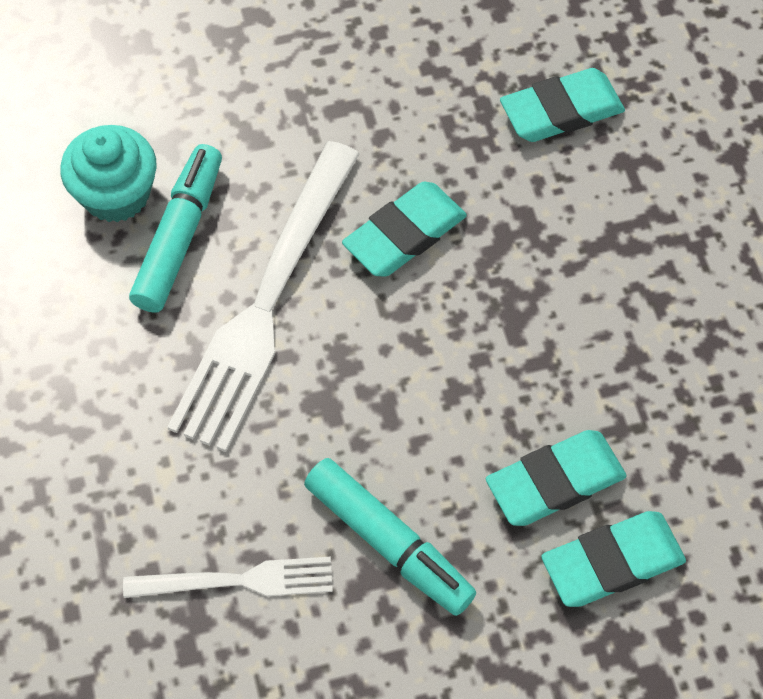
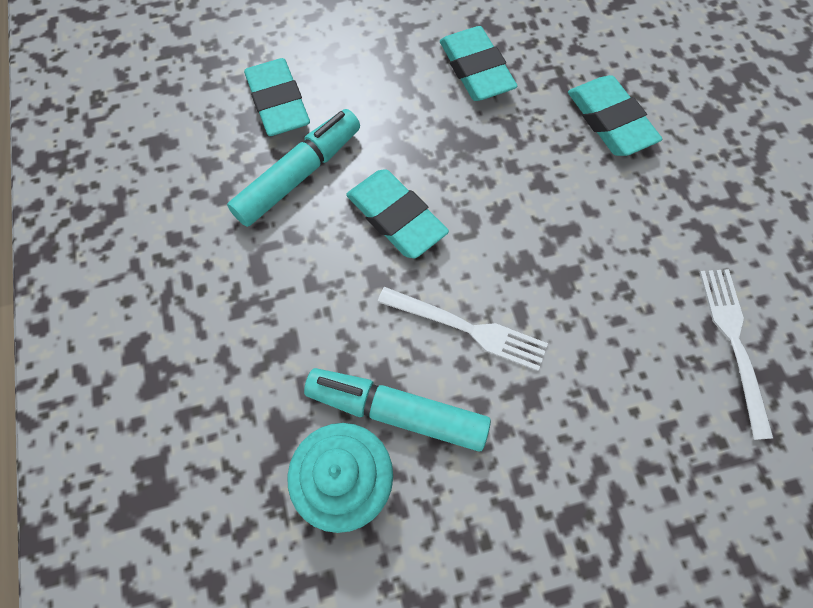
camera: 90 degrees left, 5 degrees up
(266, 303) = (468, 329): white fork -> white fork, size x0.53
(389, 543) = (678, 230): turquoise marker -> turquoise marker (299, 175)
(612, 562) = (666, 90): turquoise eraser -> turquoise eraser (476, 69)

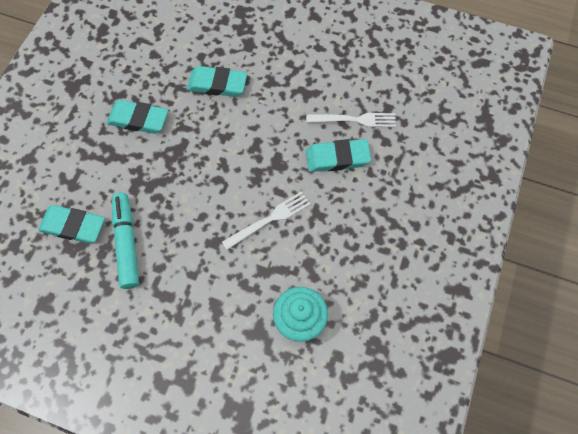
camera: 55 degrees left, 0 degrees up
(396, 217) = (189, 212): turquoise eraser -> turquoise eraser (337, 158)
(397, 411) = (285, 276): turquoise marker -> none
(734, 342) = (355, 120): white fork -> white fork turned 150 degrees clockwise

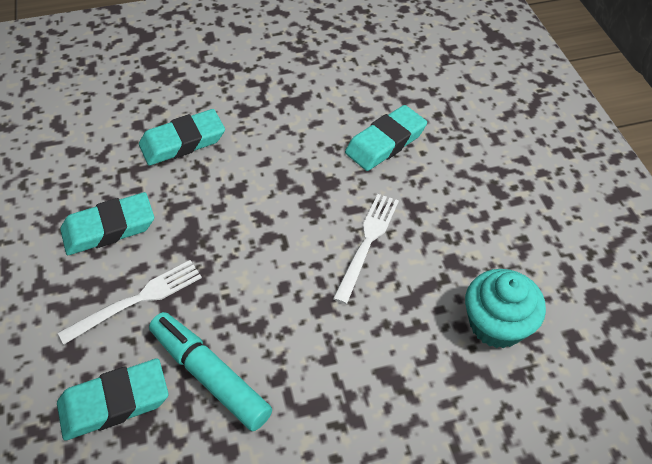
camera: 35 degrees left, 15 degrees down
(355, 120) = (370, 99): white fork -> white fork (137, 300)

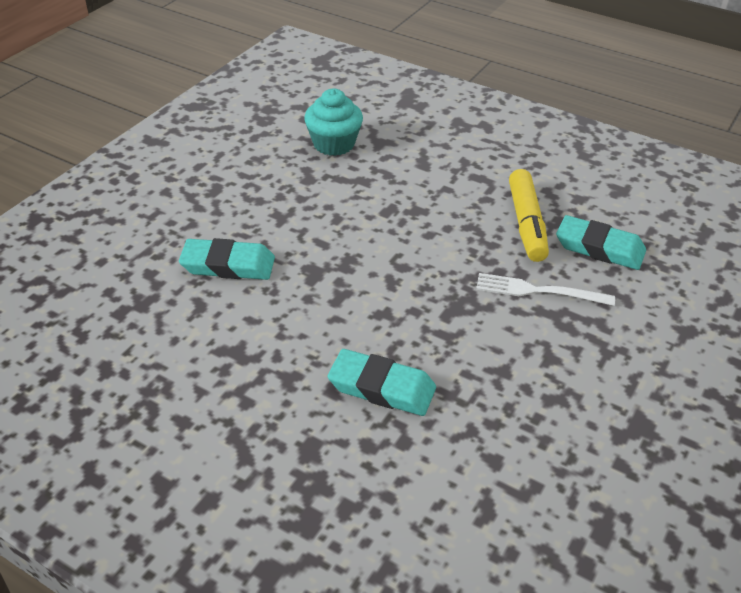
camera: 135 degrees left, 10 degrees down
(109, 228) = (518, 356): turquoise eraser -> none
(210, 375) = (526, 224): turquoise marker -> yellow marker
(367, 242) = (342, 219): white fork -> none

